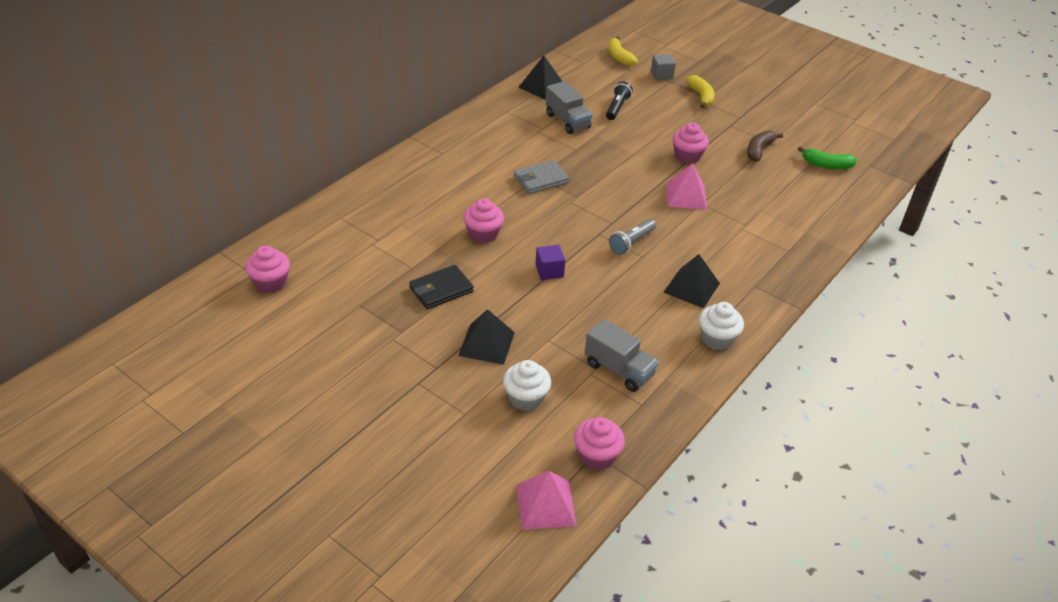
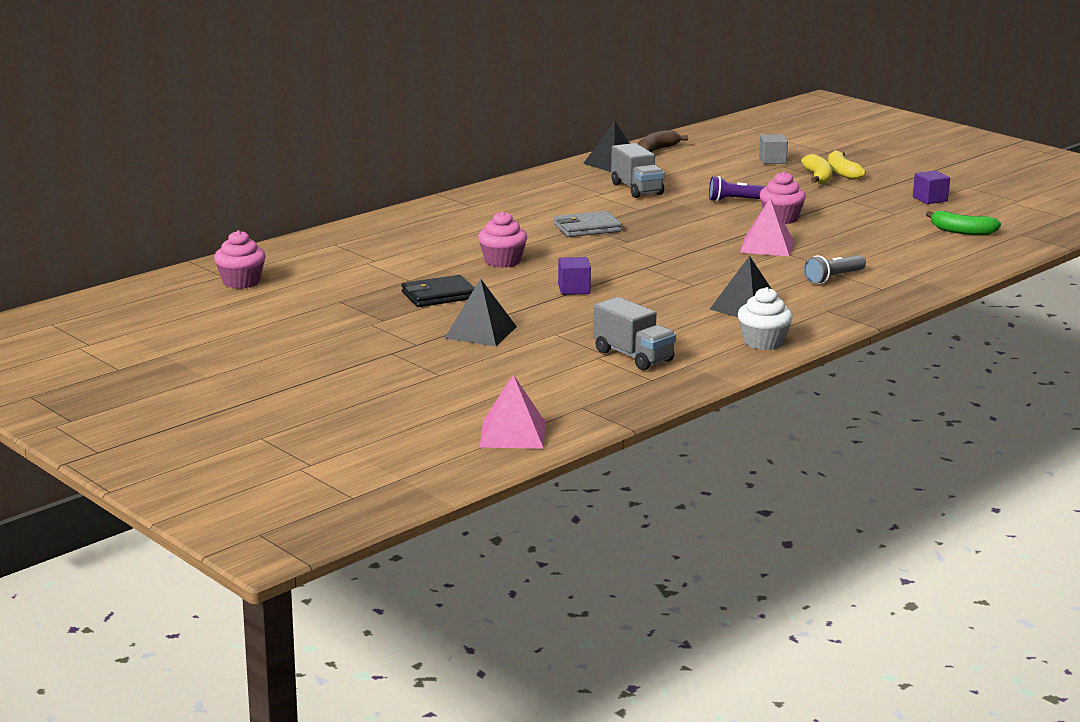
camera: 10 degrees right, 20 degrees down
(526, 398) = (514, 368): white cupcake -> none
(596, 455) = (584, 408): pink cupcake -> none
(617, 108) = (704, 182): black flashlight -> none
(619, 57) = (722, 146): yellow banana -> yellow banana (842, 172)
(631, 242) = (684, 275): grey flashlight -> grey flashlight (833, 278)
(648, 132) = (737, 200): none -> purple flashlight
(759, 150) = (876, 218): brown banana -> brown banana (656, 150)
(791, 121) = (930, 199): none -> purple cube

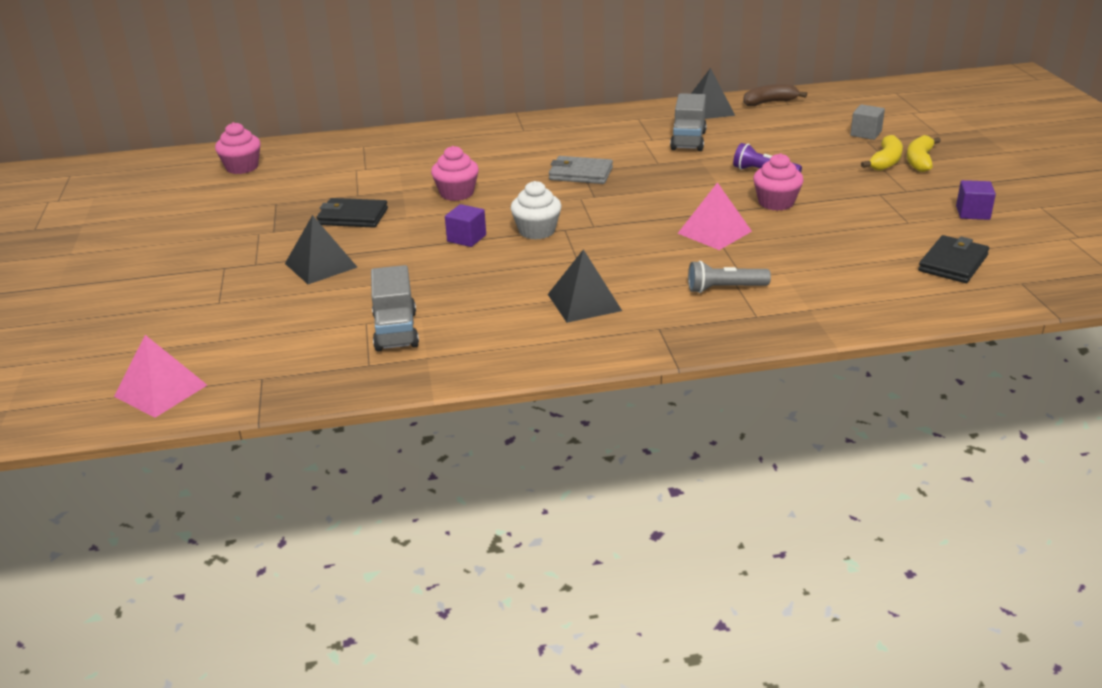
camera: 35 degrees right, 10 degrees up
(763, 342) = (535, 351): white cupcake -> white cupcake (537, 231)
(962, 231) = (953, 263): green banana -> black wallet

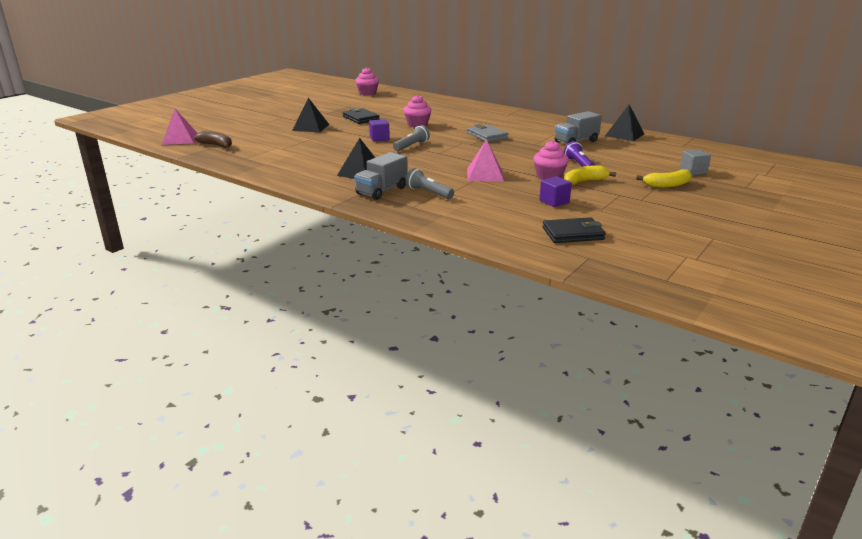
camera: 45 degrees right, 5 degrees down
(396, 331) = (278, 153): grey truck -> grey truck (382, 191)
(537, 231) = (411, 146): white cupcake -> grey flashlight
(769, 102) = (671, 142): brown banana -> brown banana (216, 145)
(919, 161) = (692, 192): yellow banana -> yellow banana (584, 181)
(972, 213) = (654, 222): purple cube -> purple cube (554, 201)

